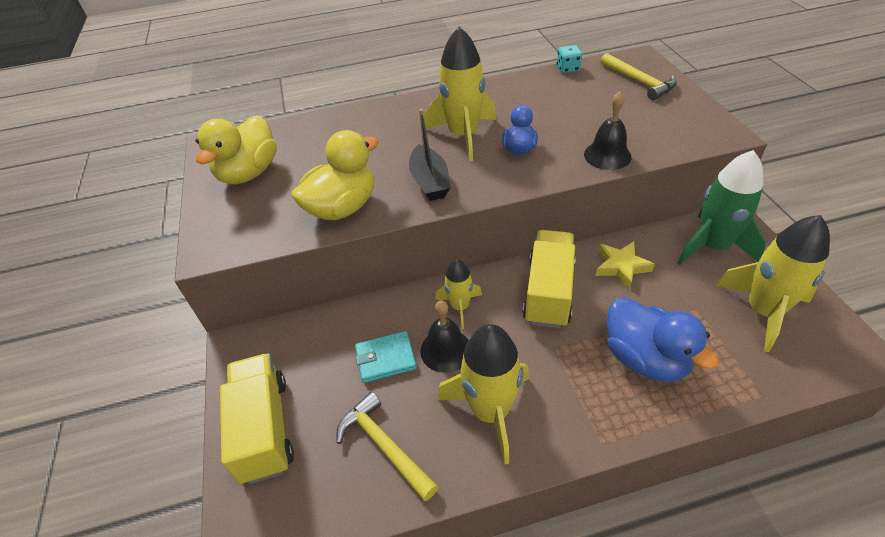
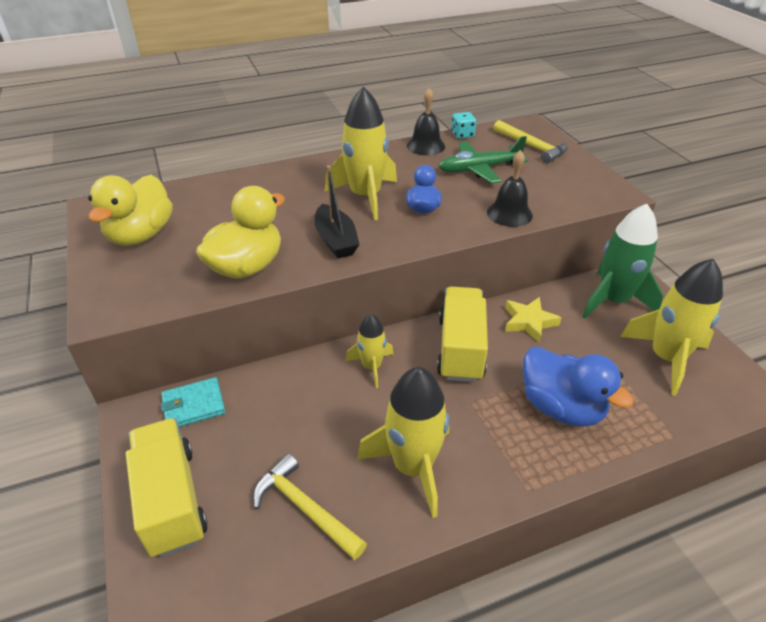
camera: 10 degrees left, 5 degrees down
(386, 359) = (298, 421): turquoise wallet -> turquoise wallet (194, 405)
(446, 350) = (361, 409): black bell -> black bell (425, 146)
(581, 106) = (479, 169): none -> green plane

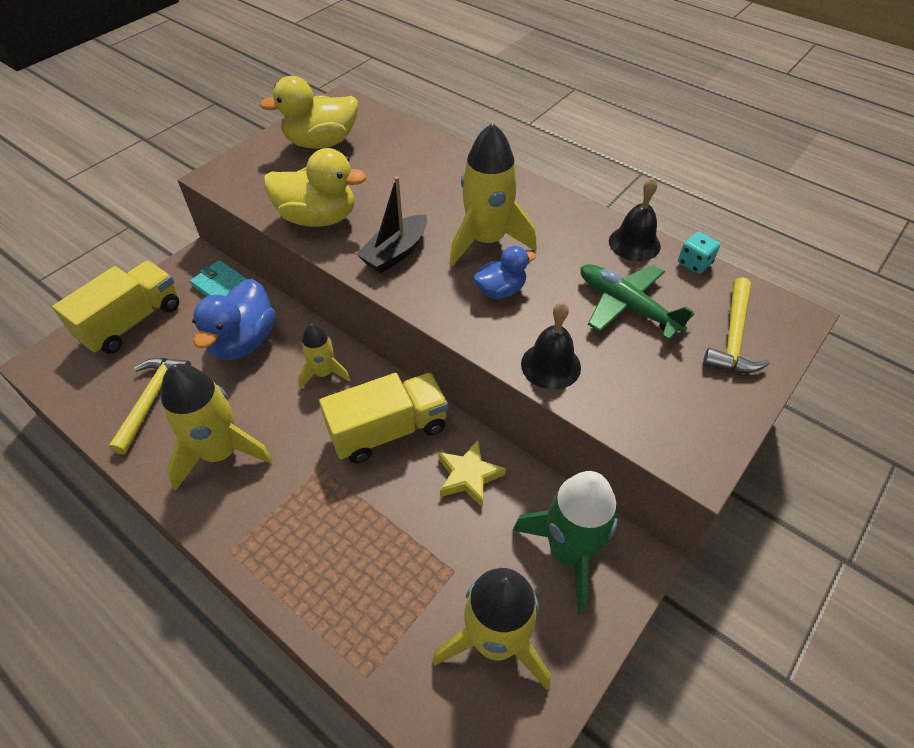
camera: 60 degrees right, 10 degrees up
(561, 407) = (352, 548): blue duck -> blue duck (243, 341)

